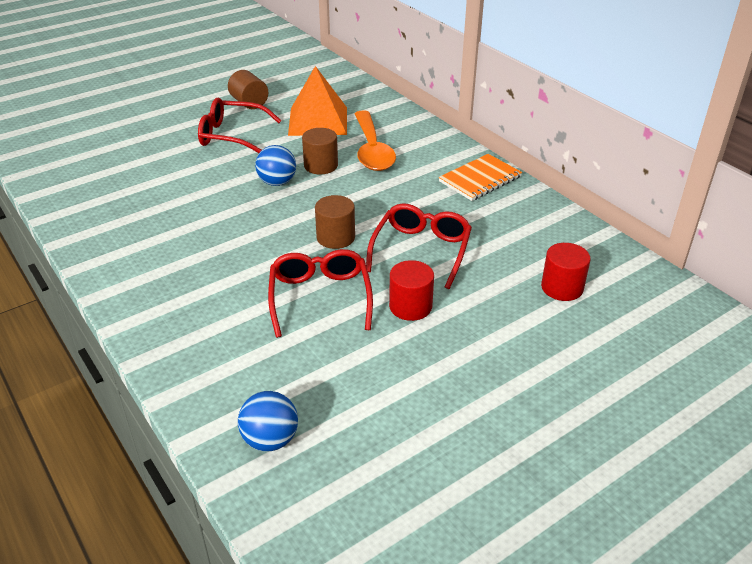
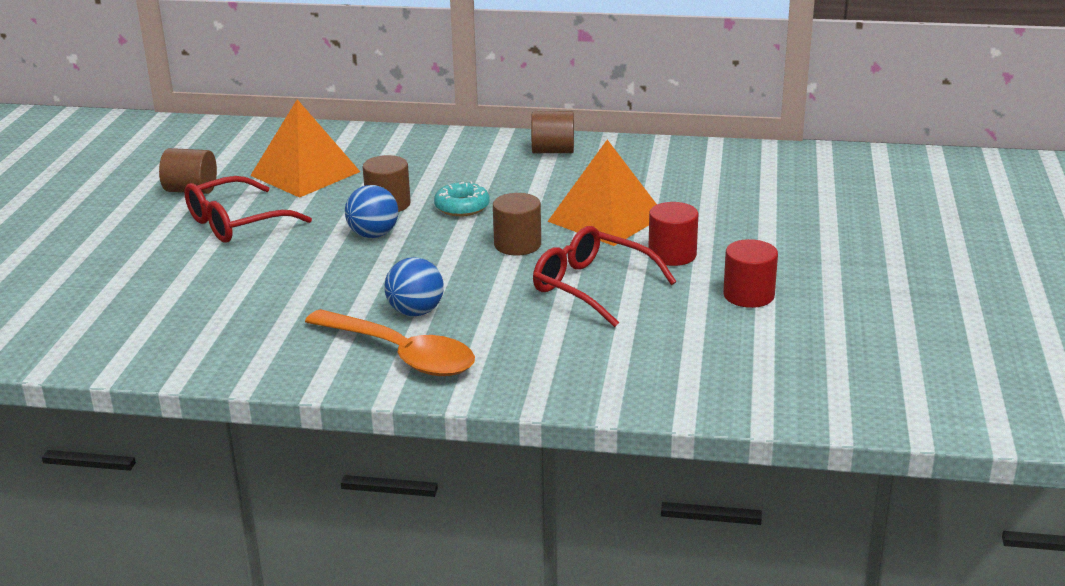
camera: 45 degrees left, 10 degrees down
(270, 440) = (741, 381): blue ball -> blue ball (416, 312)
(354, 191) = (462, 207): none -> turquoise donut
(372, 150) = (412, 172): orange spoon -> orange spoon (401, 355)
(421, 250) = (606, 218): red glasses -> orange pyramid
(480, 179) = (553, 151): orange notebook -> brown cylinder
(562, 288) = (751, 189): red cylinder -> red cylinder (748, 295)

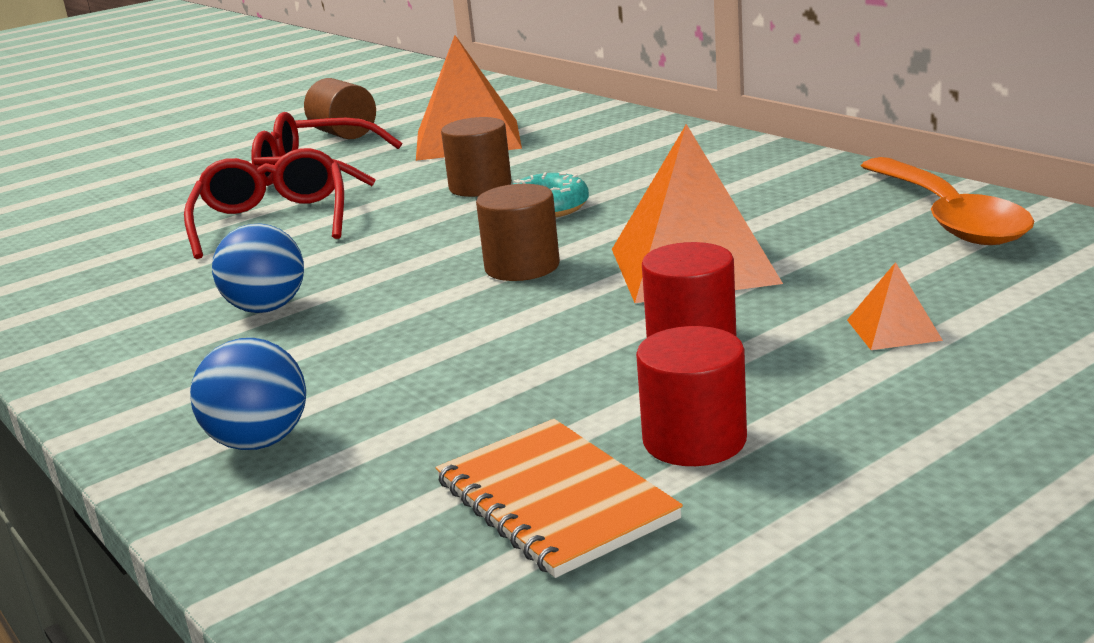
camera: 45 degrees right, 5 degrees down
(373, 235) = (402, 214): blue ball -> blue ball (259, 442)
(401, 355) = (154, 351): orange spoon -> orange spoon (947, 217)
(553, 151) = (778, 170): brown cylinder -> none
(592, 287) = (503, 347): red glasses -> red glasses (272, 220)
(738, 337) = (555, 500): none -> orange notebook
(747, 223) = (893, 330): none -> orange pyramid

